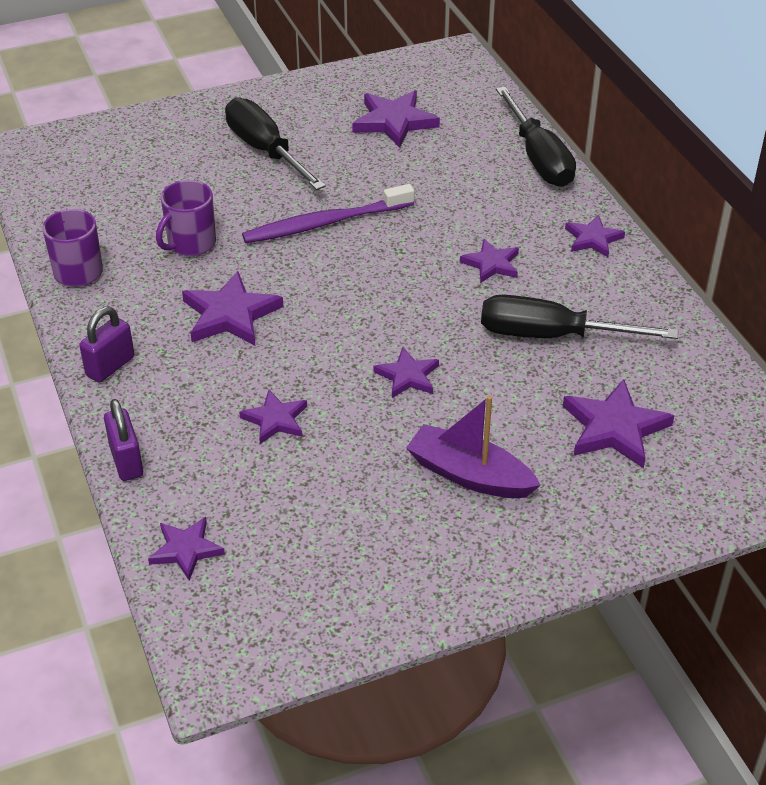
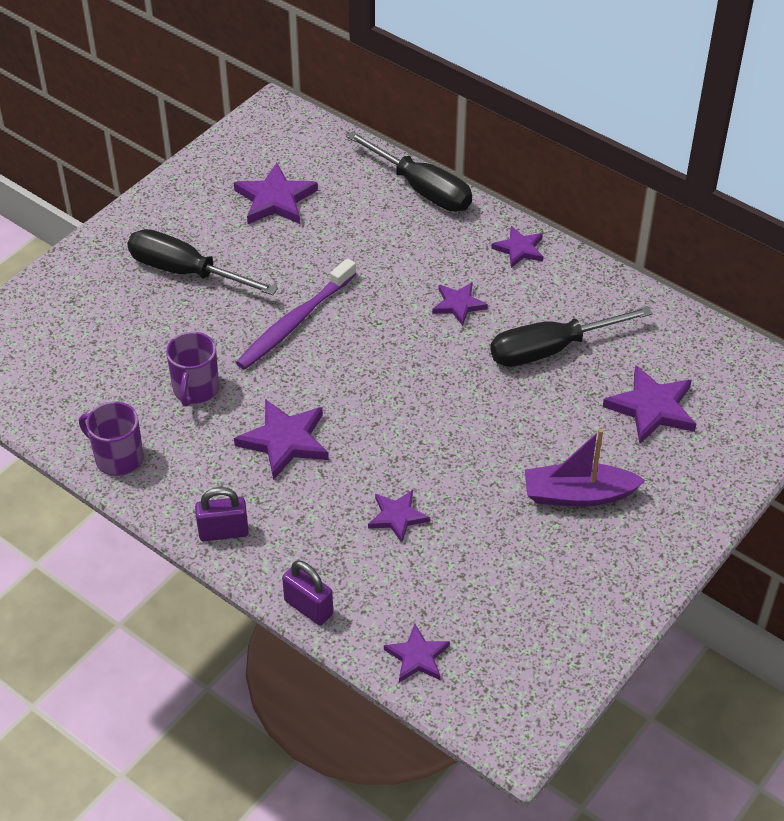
camera: 30 degrees left, 5 degrees up
(110, 366) = (223, 532): purple padlock -> purple padlock turned 75 degrees clockwise
(408, 376) = (469, 433): purple star -> none

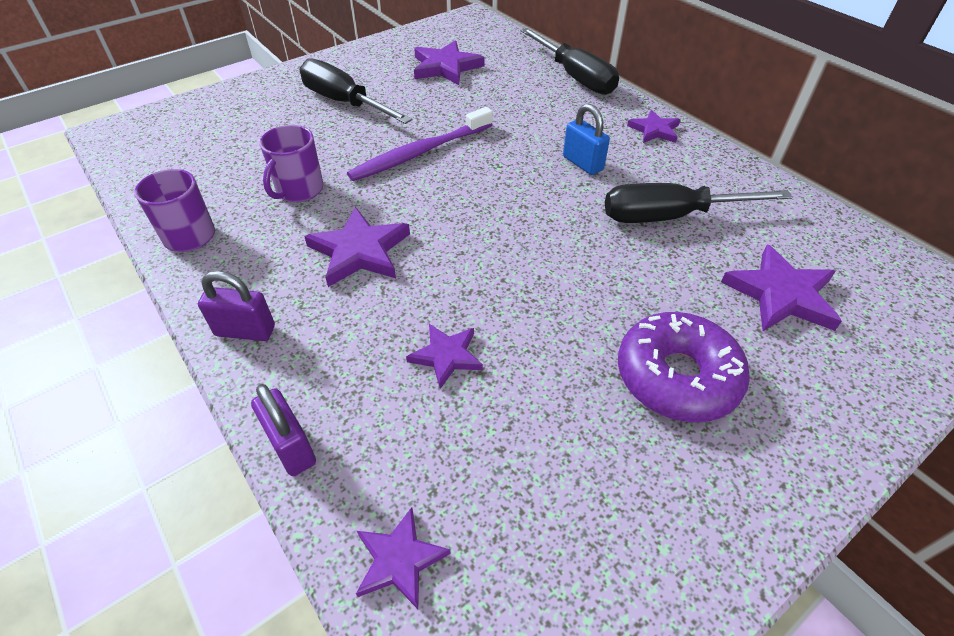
camera: 15 degrees right, 0 degrees up
(458, 304) = (582, 163): purple star -> blue padlock
(578, 495) = (676, 377): purple boat -> purple donut

